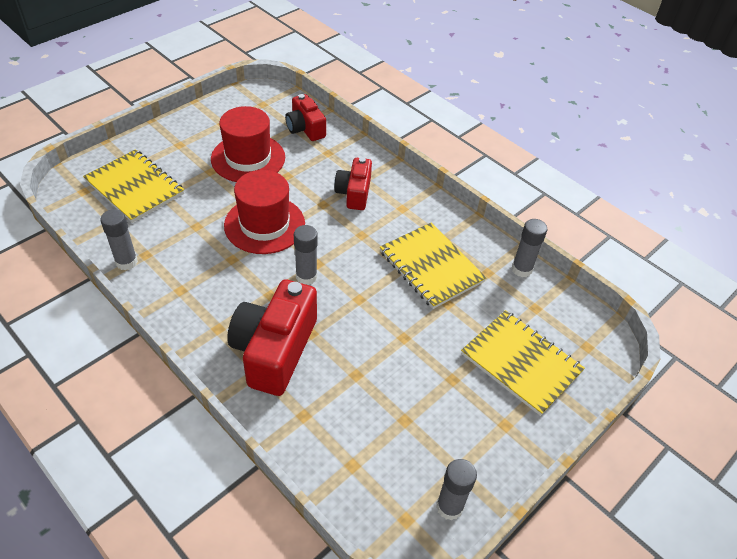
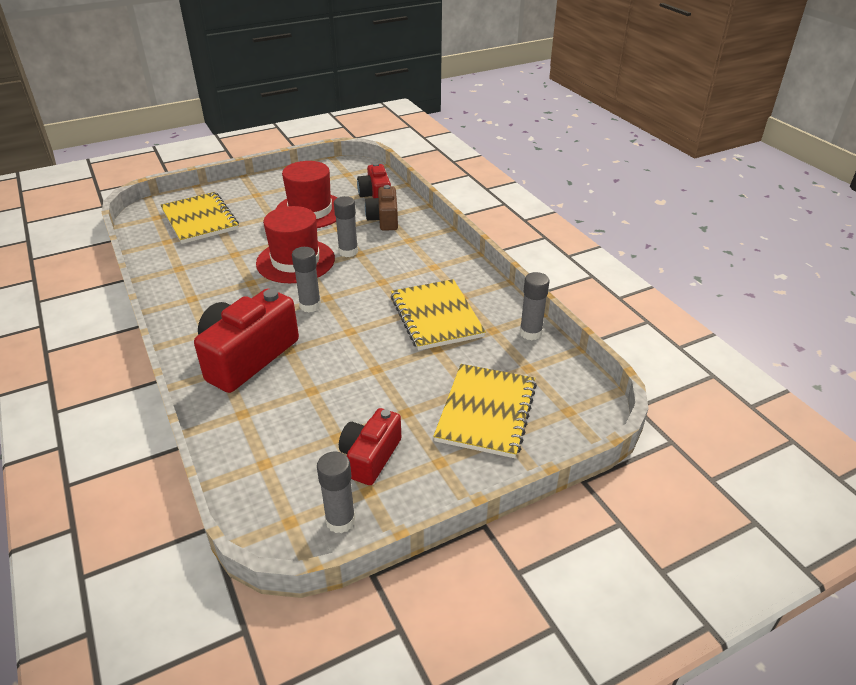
camera: 20 degrees right, 10 degrees down
(126, 262) = (159, 271): grey glue stick -> grey glue stick (348, 252)
(328, 158) = (384, 219): none -> brown camera
(354, 193) = (393, 249): red camera -> red camera (370, 457)
(521, 363) = (486, 412): yellow notebook -> yellow notebook turned 45 degrees clockwise

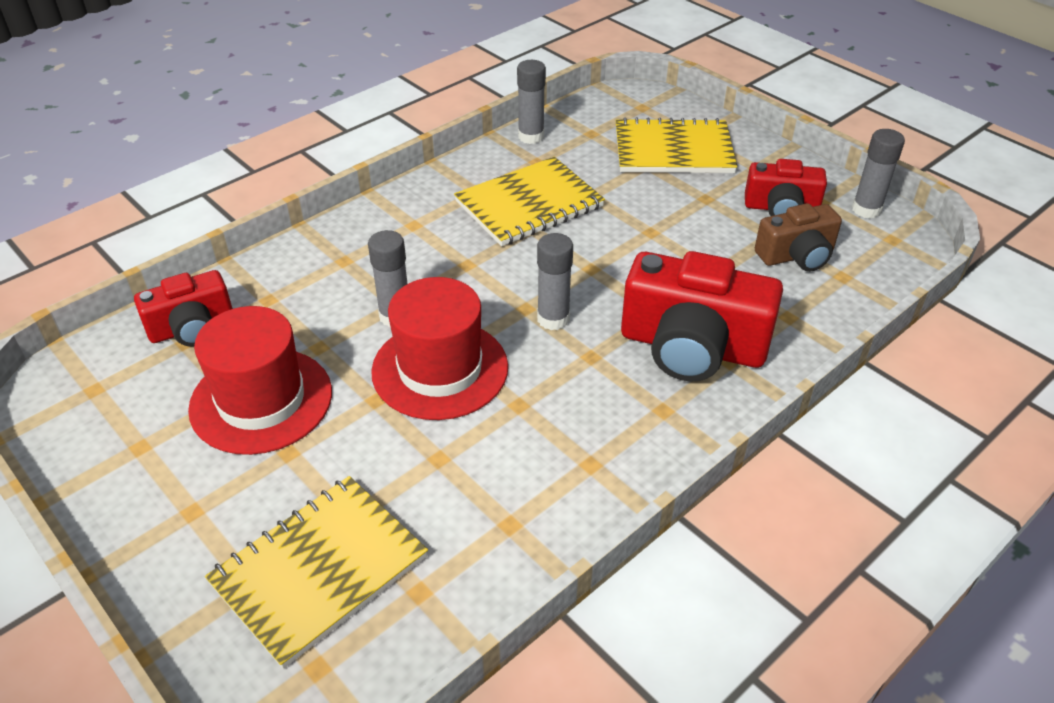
camera: 105 degrees left, 5 degrees up
(384, 219) = (282, 299): brown camera -> brown camera (796, 255)

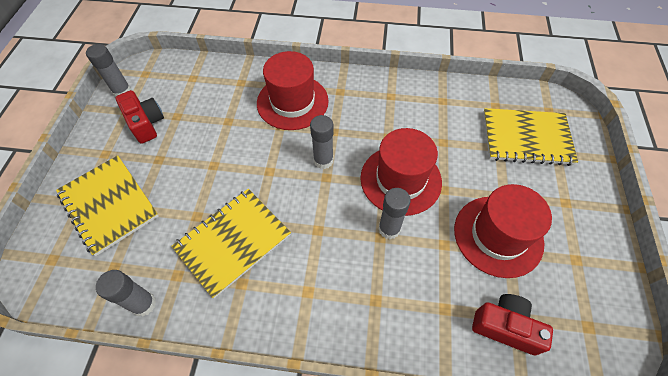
camera: 130 degrees left, 15 degrees up
(529, 204) = (233, 242): yellow notebook -> yellow notebook turned 60 degrees counterclockwise
(692, 346) = (292, 102): red camera -> red hat
(796, 255) = (188, 99): brown camera -> none

